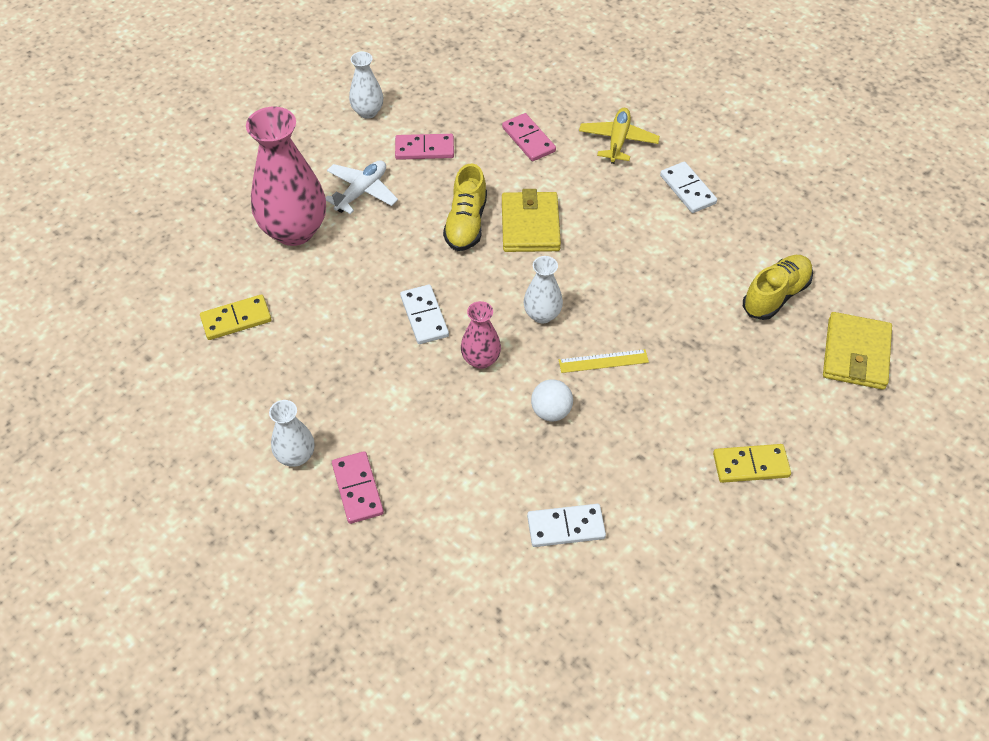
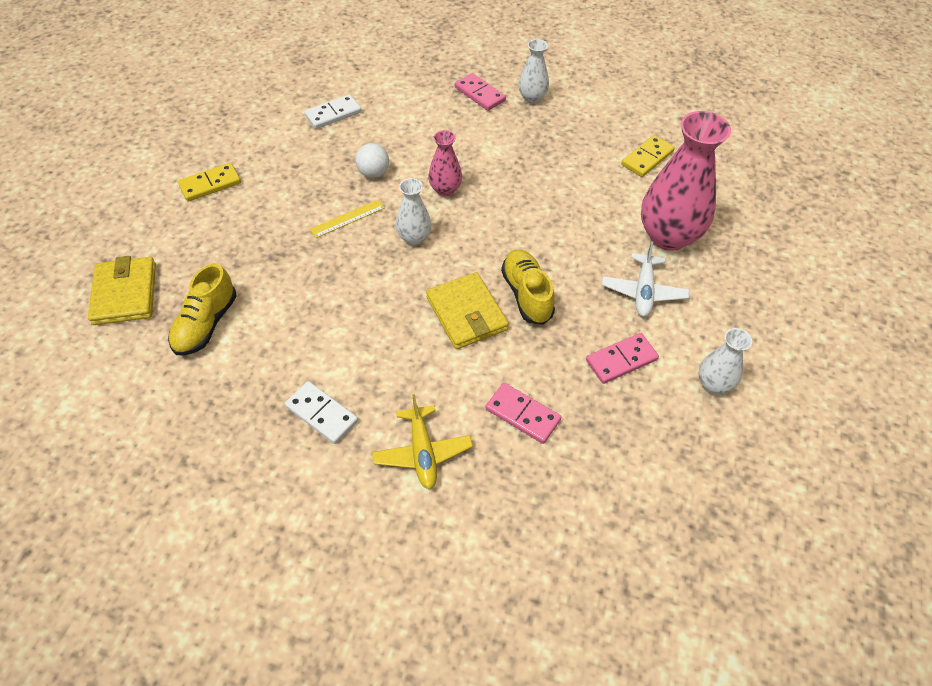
camera: 155 degrees right, 0 degrees up
(424, 316) = (509, 205): white domino -> none

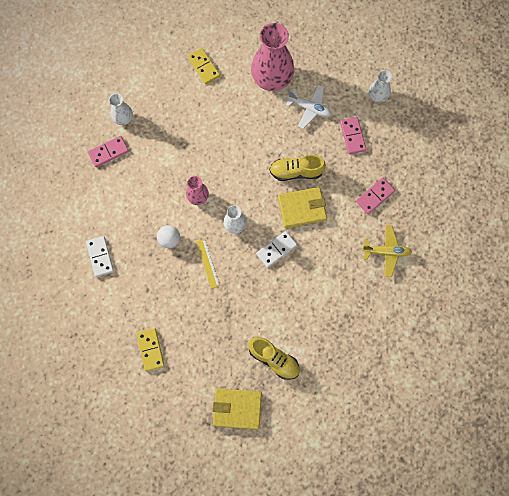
camera: 75 degrees left, 20 degrees up
(321, 414) = (352, 300): white domino -> white domino (276, 250)

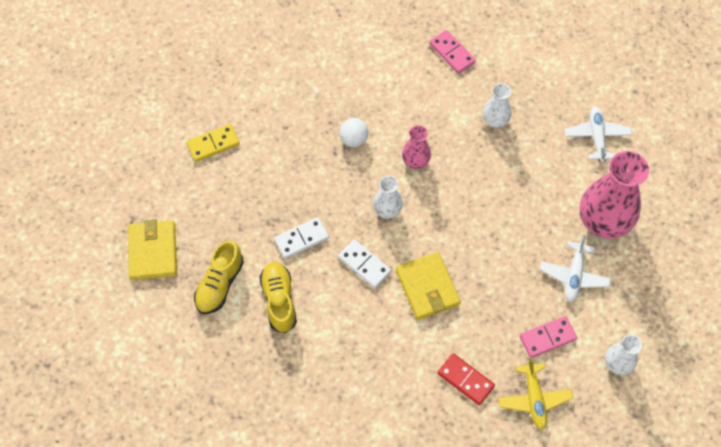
camera: 80 degrees right, 10 degrees down
(100, 256) = (318, 70): white domino -> white domino (301, 239)
(123, 118) = (500, 60): white vase -> white vase (495, 120)
(203, 67) = (597, 136): yellow domino -> white plane
(207, 263) = (331, 187): yellow ruler -> none
(296, 172) = (477, 272): yellow shoe -> yellow shoe (279, 300)
(375, 196) = (465, 380): pink domino -> red domino
(386, 252) = (388, 406): yellow plane -> yellow plane (534, 399)

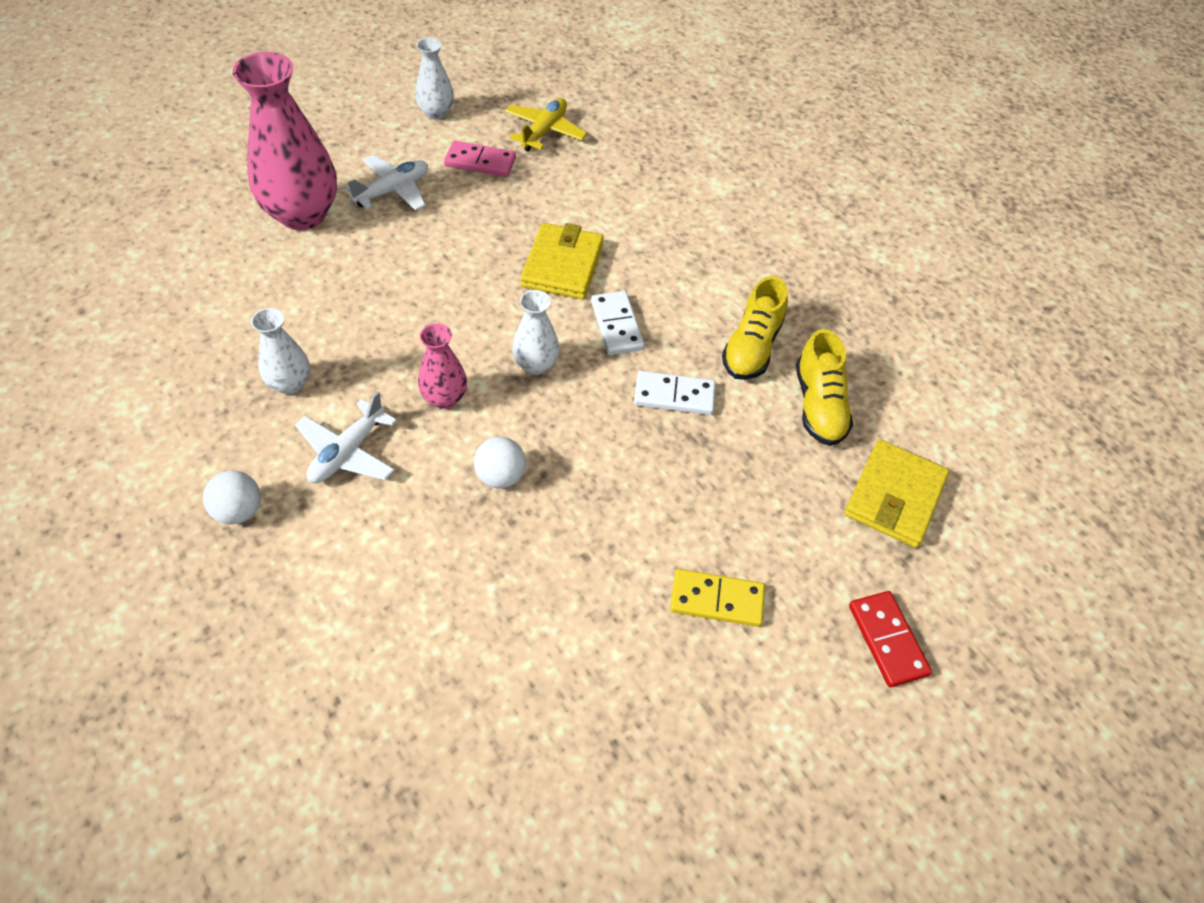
camera: 150 degrees left, 10 degrees down
(220, 284) = (819, 405): yellow shoe -> yellow shoe turned 120 degrees clockwise
(452, 53) = (239, 511): pink domino -> white ball
(465, 380) = (598, 176): red domino -> red domino (887, 640)
(597, 136) = (196, 292): white plane -> white plane (347, 452)

